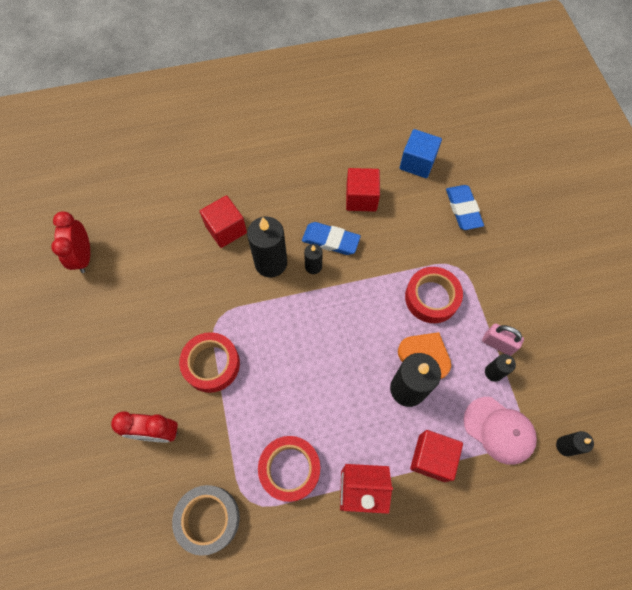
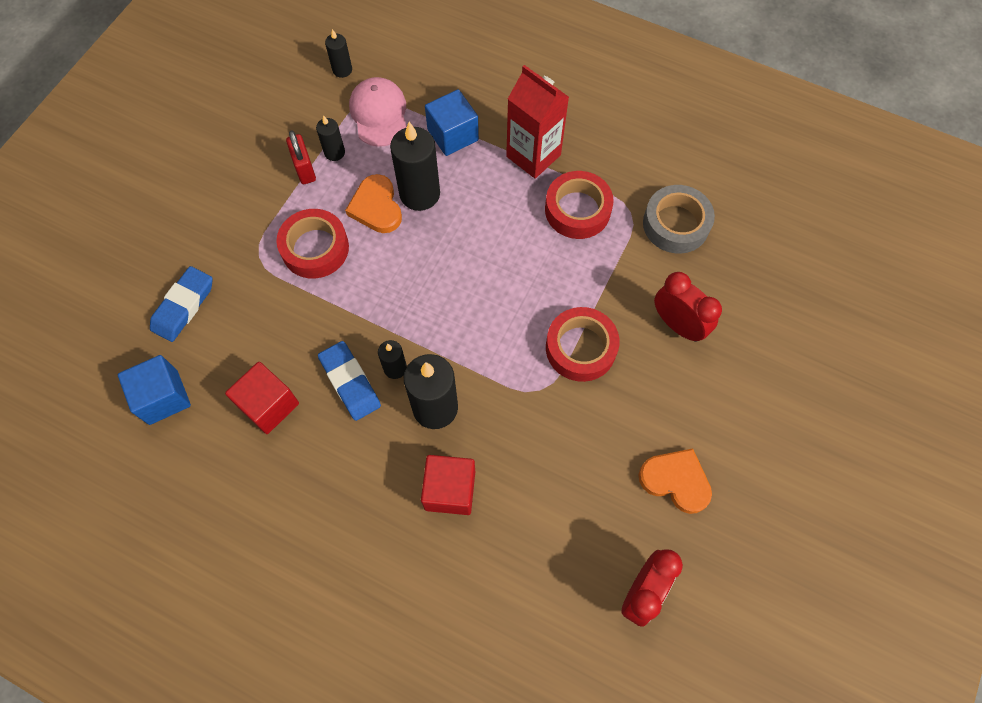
camera: 140 degrees left, 0 degrees up
(98, 327) = (675, 481): none -> orange heart
(432, 458) = (453, 135): red cube -> blue cube
(497, 344) = (304, 169): pink padlock -> red padlock

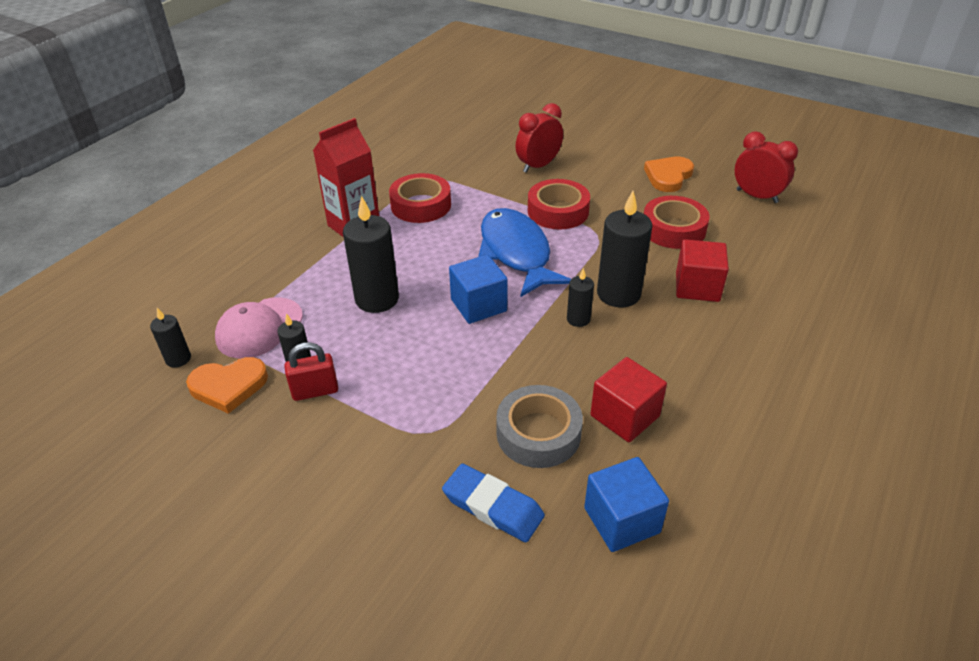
camera: 85 degrees left, 25 degrees down
(315, 248) = (428, 380): red tape -> red tape (673, 229)
(350, 382) = (595, 351): blue eraser -> none
(376, 207) = (385, 331): orange heart -> orange heart (229, 386)
(379, 114) = (259, 328): pink cap -> pink cap turned 45 degrees counterclockwise
(453, 135) = (310, 275): blue cube -> blue cube (478, 305)
(499, 308) = (516, 252): none -> blue fish
(676, 224) = (446, 160): grey tape -> grey tape (538, 433)

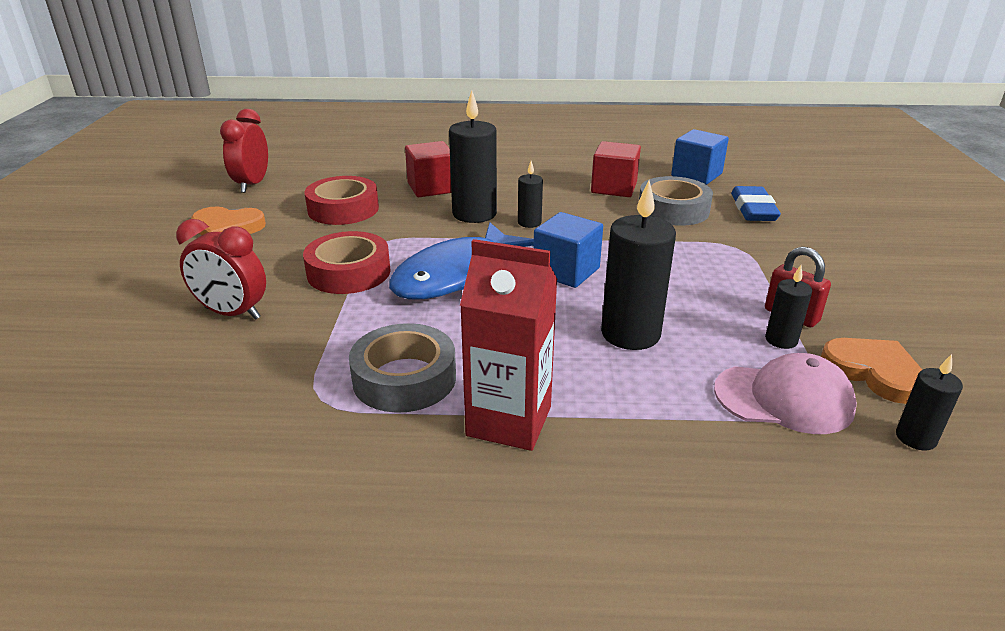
camera: 120 degrees left, 10 degrees down
(421, 205) = (404, 378): red tape -> grey tape

